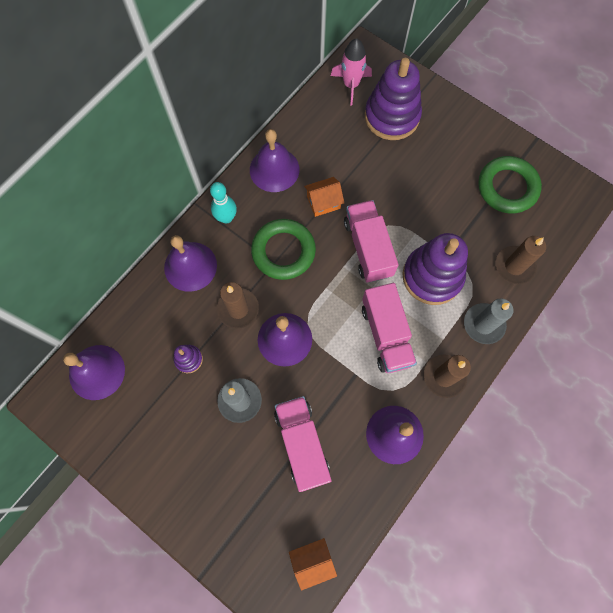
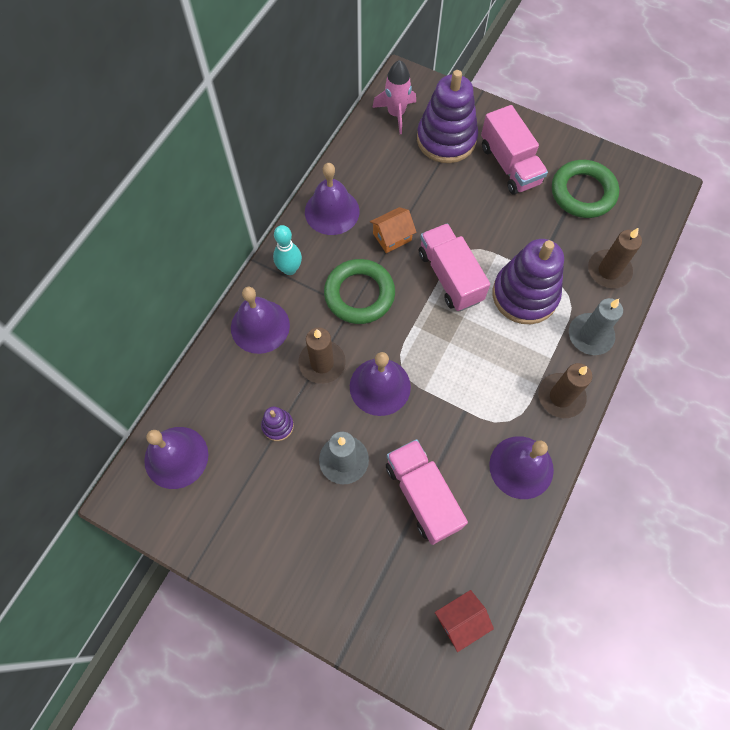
camera: 10 degrees left, 5 degrees down
(312, 561) = (460, 620): orange house -> red house
(386, 334) = (488, 363): pink truck -> pink truck (509, 165)

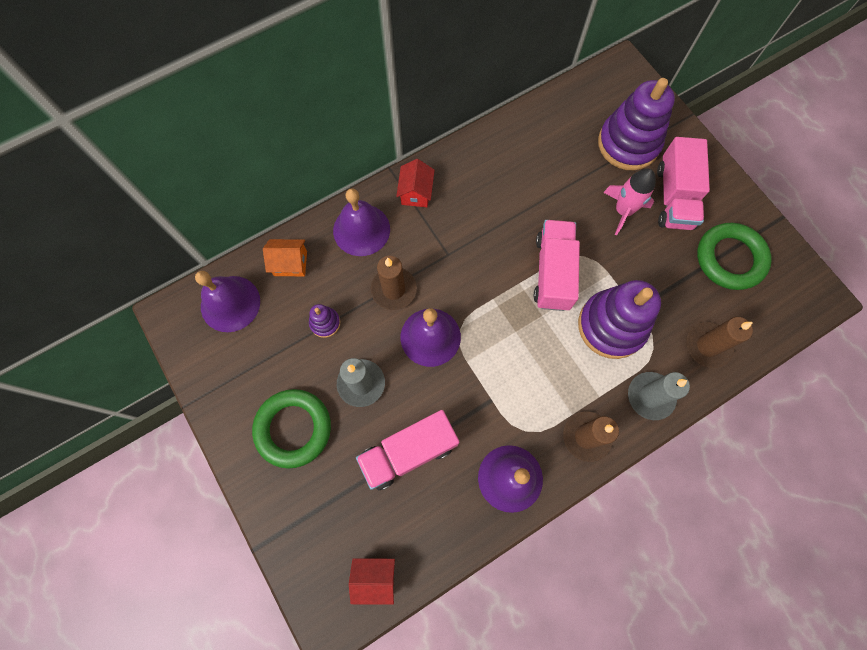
camera: 30 degrees right, 5 degrees up
(289, 269) = (416, 192): turquoise bowling pin -> red house
(332, 211) = (483, 159): purple bell -> none
(359, 294) = (462, 246): green ring -> green ring (293, 428)
(392, 237) = (522, 209): orange house -> orange house (290, 263)
(396, 114) = (596, 97): pink rocket -> pink rocket (623, 211)
(422, 495) = (408, 452): pink truck -> pink truck turned 120 degrees counterclockwise

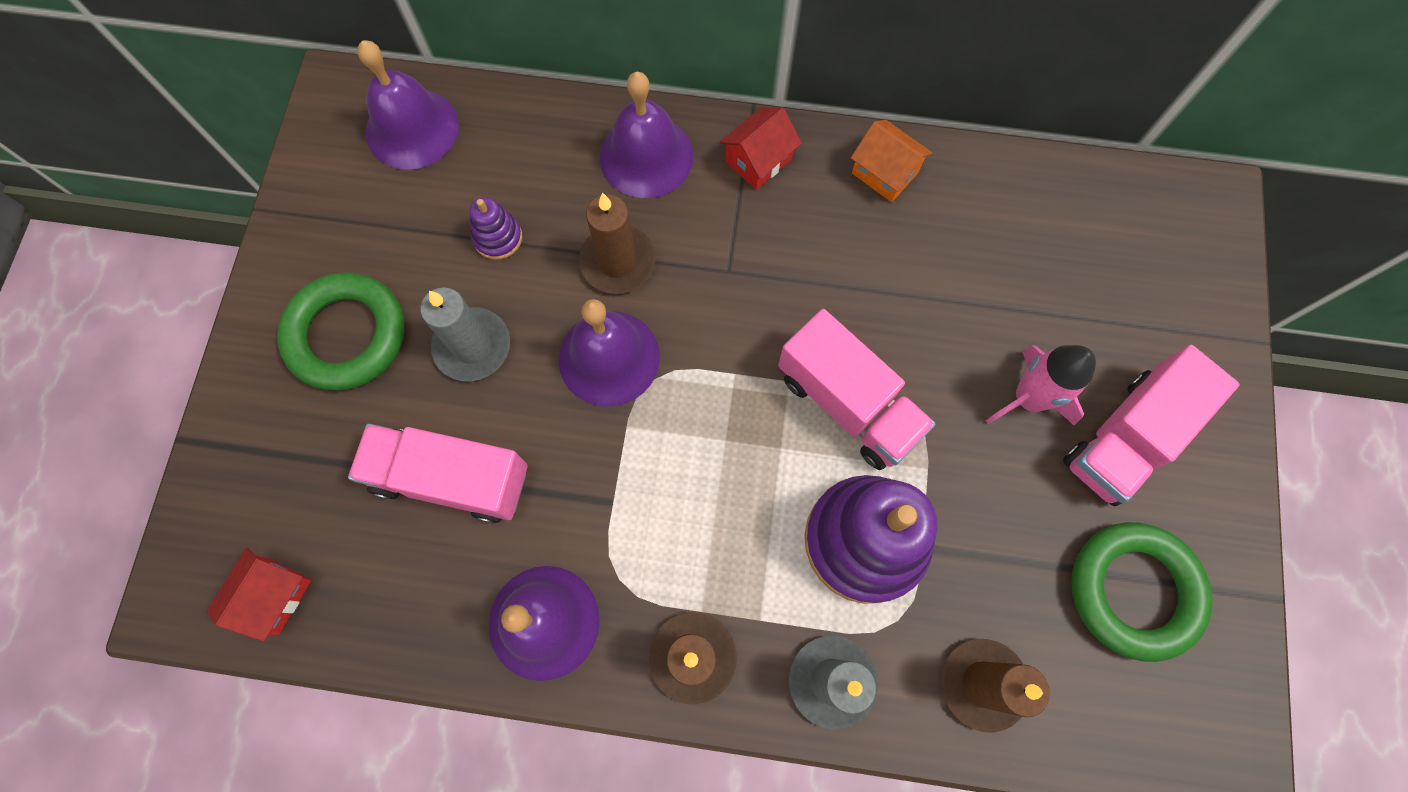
camera: 40 degrees right, 0 degrees up
(290, 263) = (523, 133): orange house -> orange house (884, 173)
(375, 577) = (274, 595): red house -> red house turned 75 degrees clockwise
(552, 272) = (848, 403): pink truck -> pink truck turned 90 degrees clockwise
(628, 144) = (1123, 312): purple stacking toy -> none

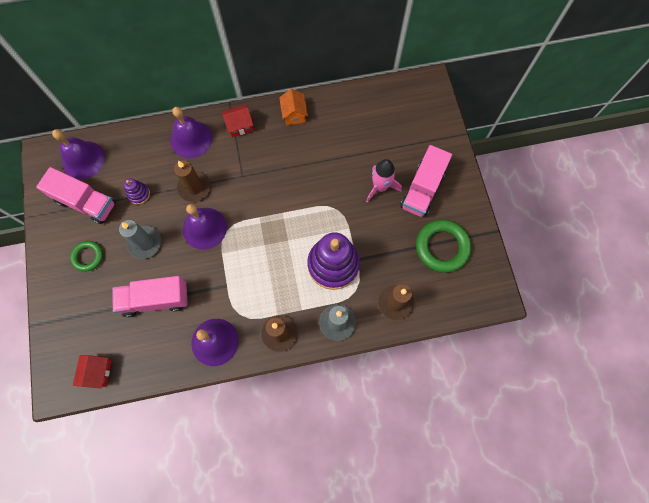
camera: 20 degrees left, 0 degrees up
(347, 335) = (88, 257): green ring -> green ring, size x0.58
(758, 160) = (239, 125): red house -> red house turned 45 degrees clockwise
(848, 403) = (309, 213): pink truck -> pink truck (86, 202)
(884, 173) = (294, 114): orange house -> orange house turned 60 degrees clockwise

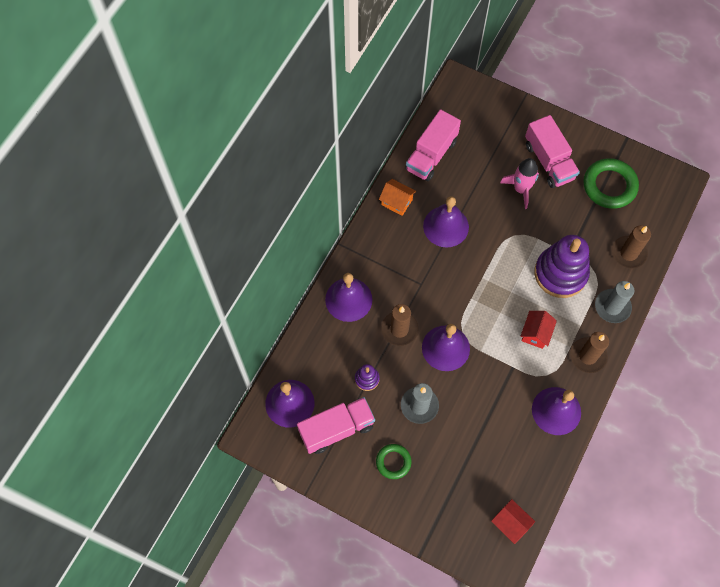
camera: 50 degrees left, 5 degrees down
(155, 299) = (480, 432): pink truck -> pink truck (431, 155)
(239, 125) = (370, 252): red house -> red house (535, 333)
(303, 159) = (446, 226): none -> purple bell

